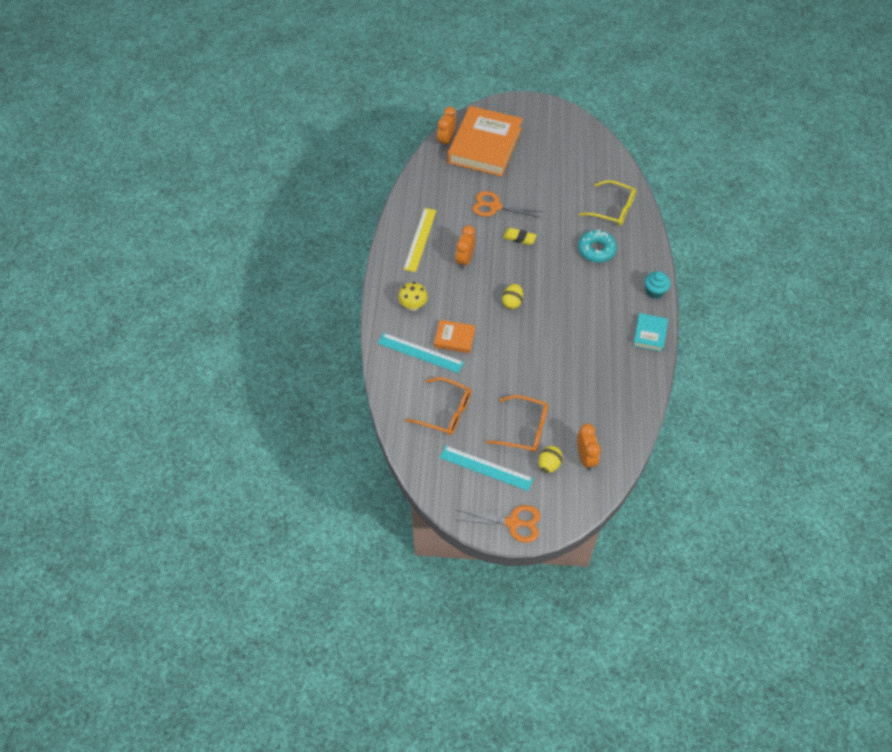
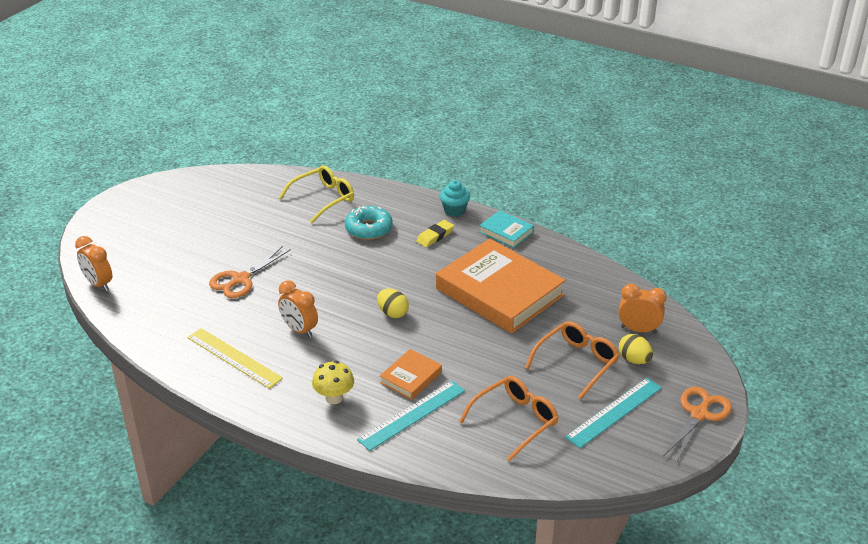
camera: 65 degrees left, 20 degrees down
(485, 145) = (139, 256): orange book -> orange book (499, 292)
(519, 238) = (304, 276): yellow eraser -> yellow eraser (435, 236)

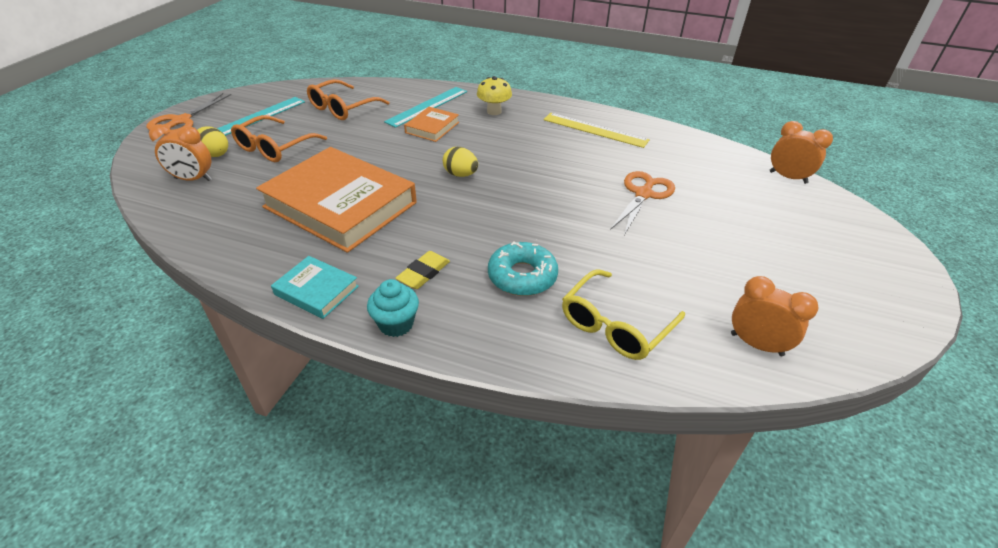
camera: 170 degrees right, 5 degrees up
(299, 330) = (549, 153): orange clock -> orange clock (756, 344)

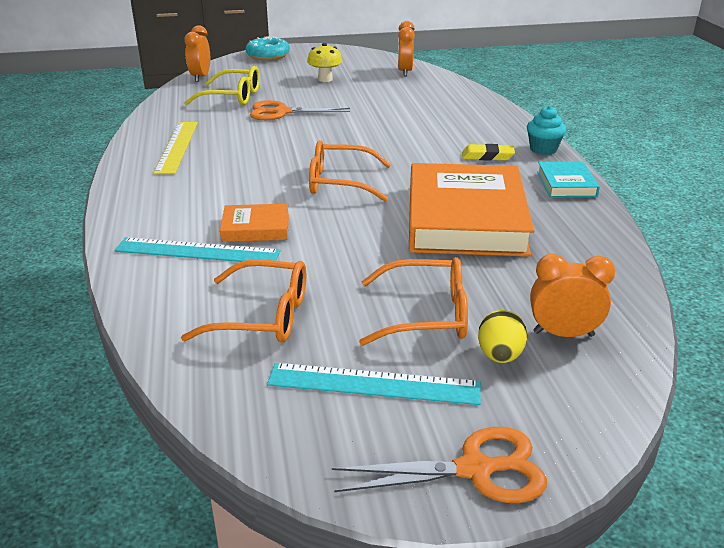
camera: 120 degrees left, 10 degrees down
(193, 179) = (563, 334): orange clock -> orange clock turned 60 degrees counterclockwise
(460, 174) = (339, 182): yellow egg -> orange glasses
(494, 111) = (175, 205): yellow mushroom -> yellow mushroom (325, 79)
(522, 276) = (439, 128): turquoise donut -> turquoise donut (268, 55)
(615, 325) = (442, 99): yellow glasses -> yellow glasses (233, 97)

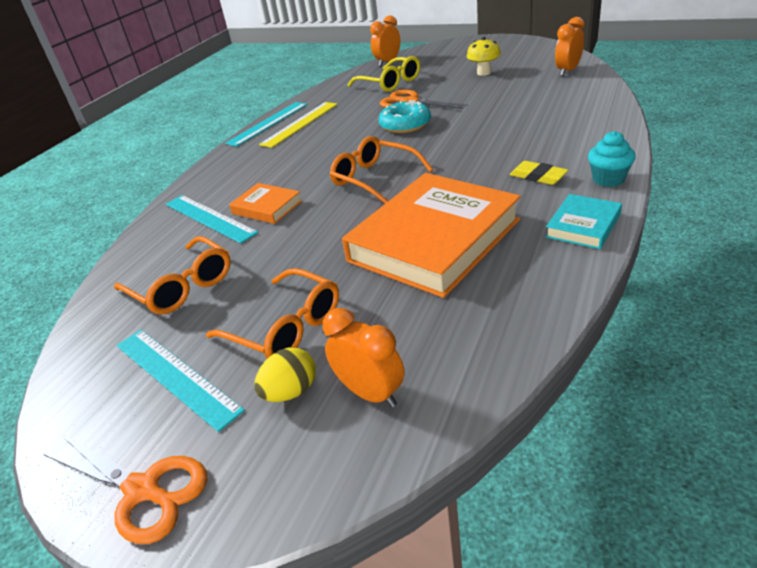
camera: 40 degrees right, 5 degrees up
(131, 151) = (268, 123): none -> turquoise ruler
(268, 55) = (463, 44): turquoise donut -> turquoise donut (405, 124)

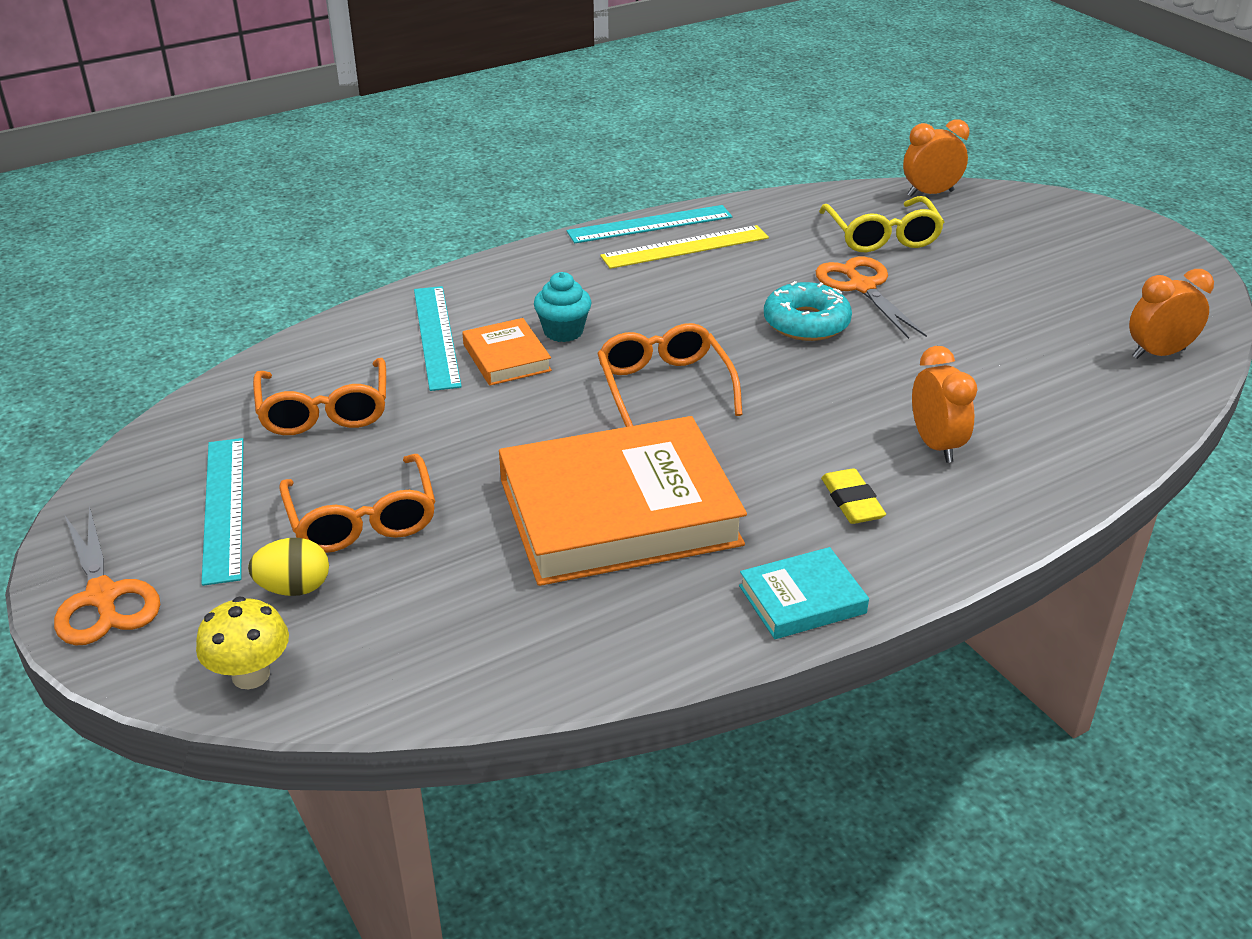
camera: 30 degrees right, 0 degrees up
(370, 393) = (354, 636): orange clock -> orange clock (935, 445)
(483, 73) = (1033, 288): yellow mushroom -> yellow mushroom (251, 675)
(608, 179) = (929, 559): turquoise cupcake -> turquoise cupcake (563, 331)

